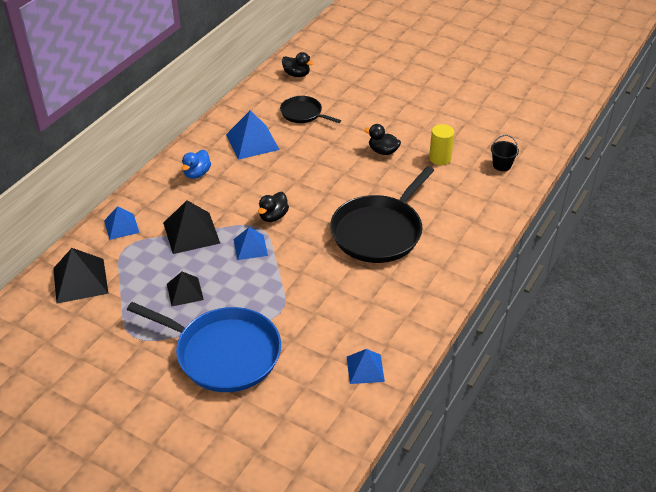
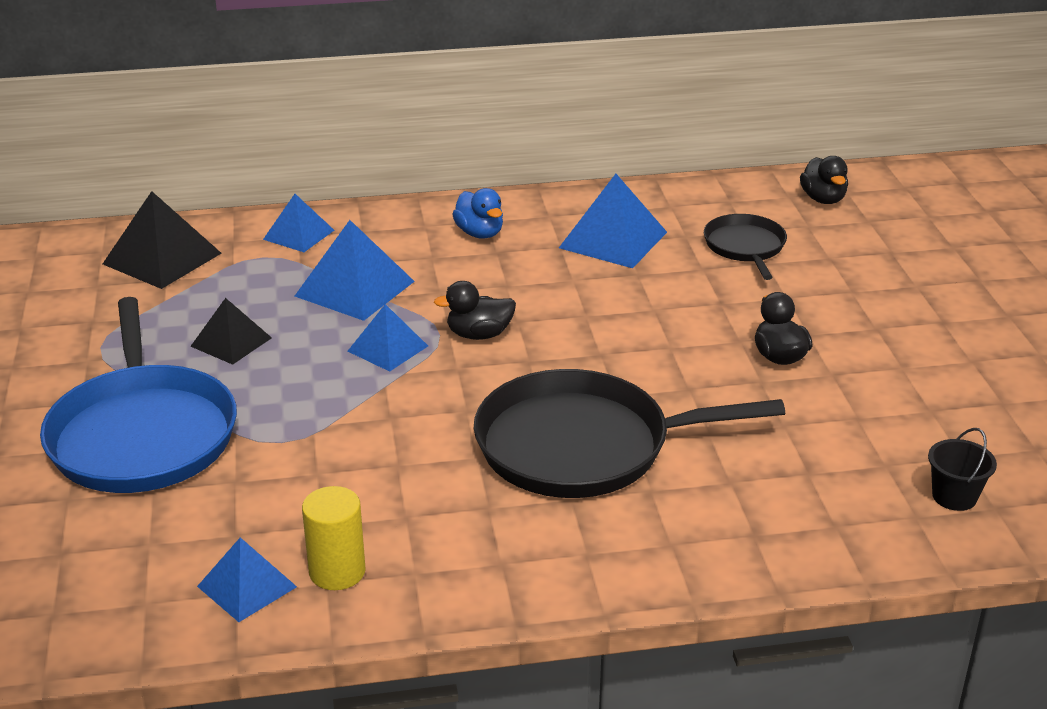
camera: 50 degrees right, 10 degrees down
(191, 233) = (354, 288): black pyramid -> blue pyramid
(197, 174) = (480, 233): blue duck -> blue duck turned 105 degrees counterclockwise
(440, 158) = (857, 420): yellow cylinder -> yellow cylinder (337, 571)

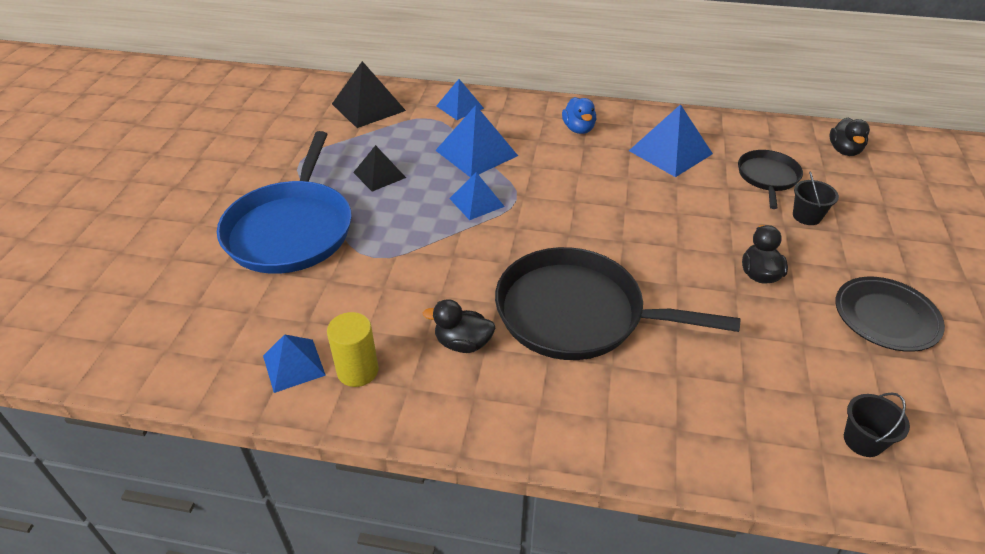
camera: 20 degrees right, 10 degrees up
(479, 334) = (543, 205): black duck -> black duck (463, 343)
(808, 282) = (806, 216): none -> black bucket
(935, 370) = (886, 317): none -> black plate

